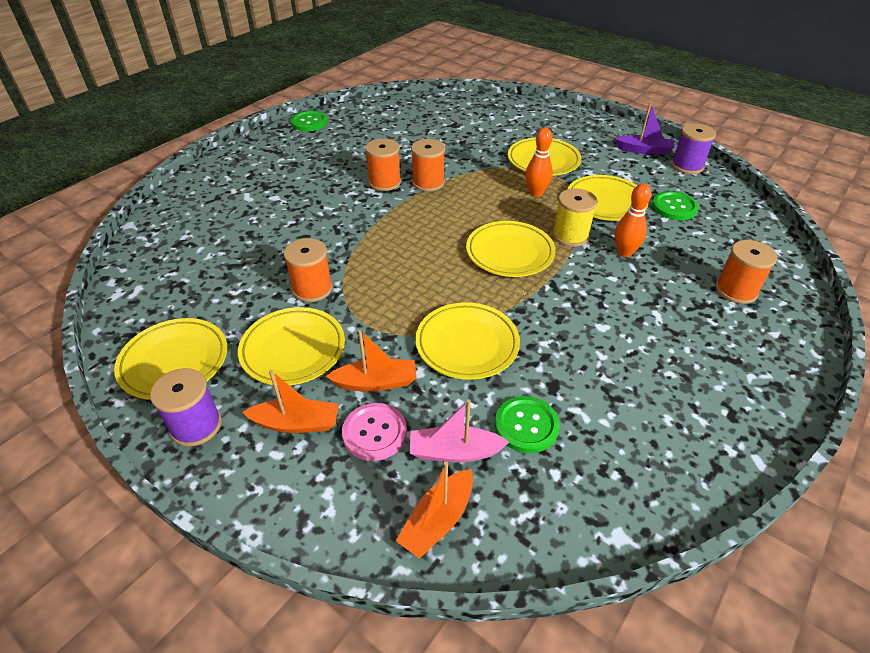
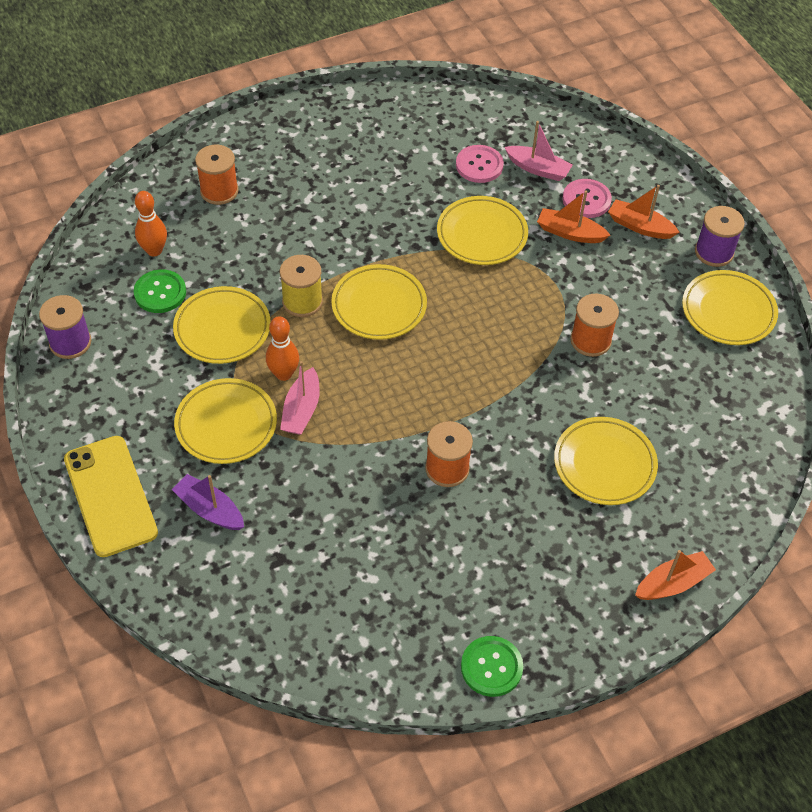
camera: 155 degrees left, 10 degrees up
(293, 350) = (626, 284): yellow plate -> yellow plate (604, 464)
(428, 183) = (395, 445): orange spool -> none
(438, 520) = (569, 140): orange boat -> orange boat (673, 583)
(504, 180) = (301, 410): none -> pink boat
(526, 425) = (479, 165): green button -> pink button
(569, 120) = (110, 496): none -> yellow phone
(624, 252) = (270, 262): orange bowling pin -> orange bowling pin (154, 250)
(644, 150) = (86, 390): purple boat -> purple boat (210, 509)

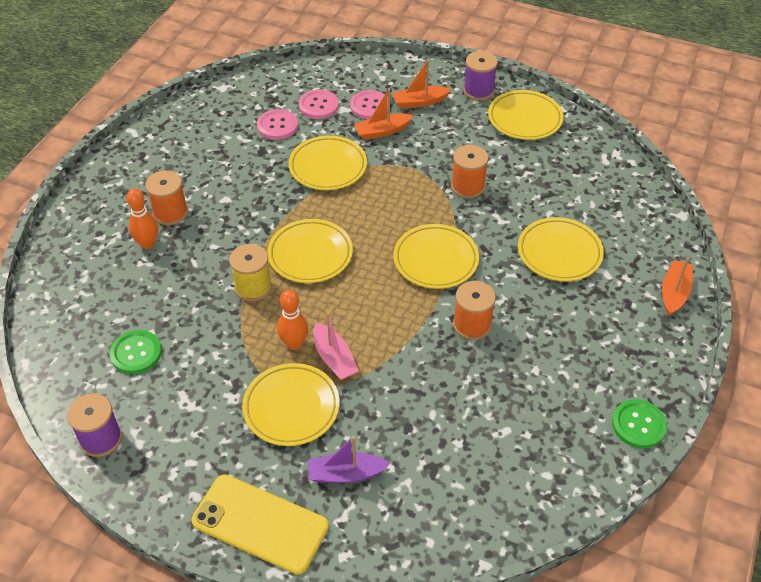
camera: 40 degrees left, 5 degrees down
(154, 250) = (98, 327): orange bowling pin -> orange bowling pin (148, 244)
(219, 191) = (104, 254): orange spool -> orange spool (170, 213)
(222, 329) = (214, 345): yellow plate -> yellow plate (435, 260)
(538, 169) = (318, 106): pink boat -> pink button

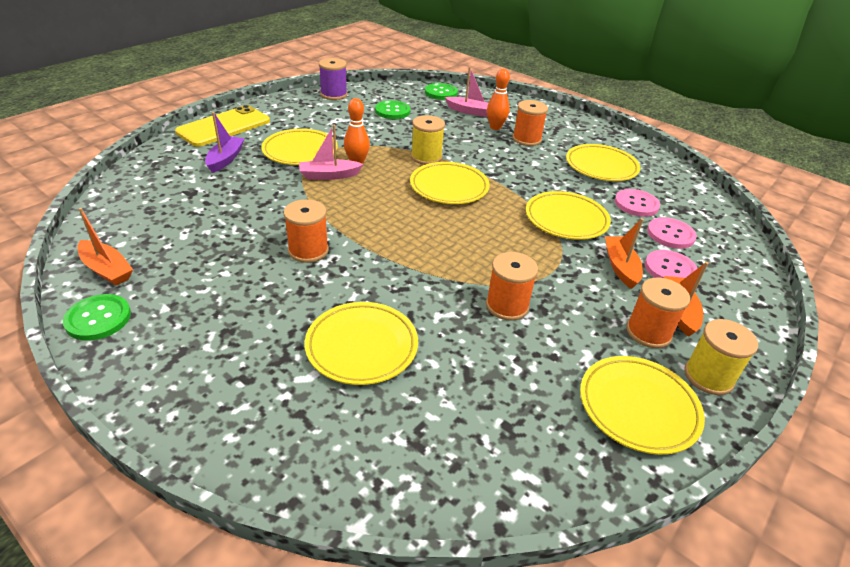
camera: 105 degrees right, 10 degrees down
(52, 318) = (441, 93): none -> green button
(108, 275) = (470, 111): none -> pink boat
(435, 260) = (404, 251): yellow plate -> yellow plate (601, 167)
(452, 116) = (648, 332): none -> orange spool
(478, 91) = (708, 376): purple spool -> yellow spool
(674, 293) = (225, 437): orange boat -> orange boat (107, 269)

